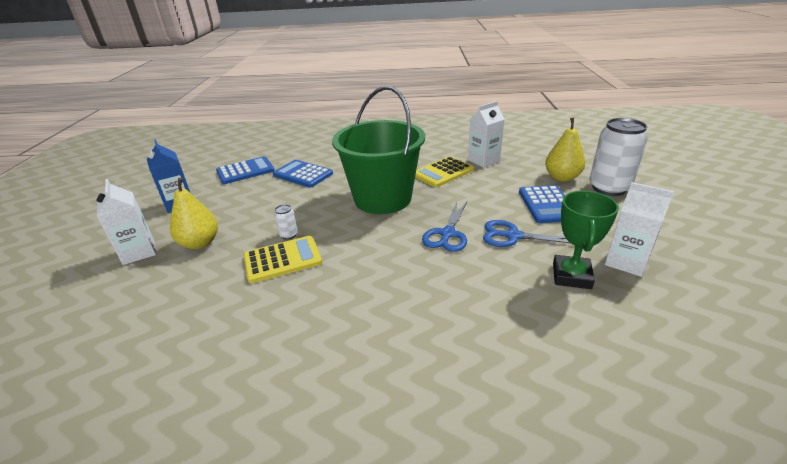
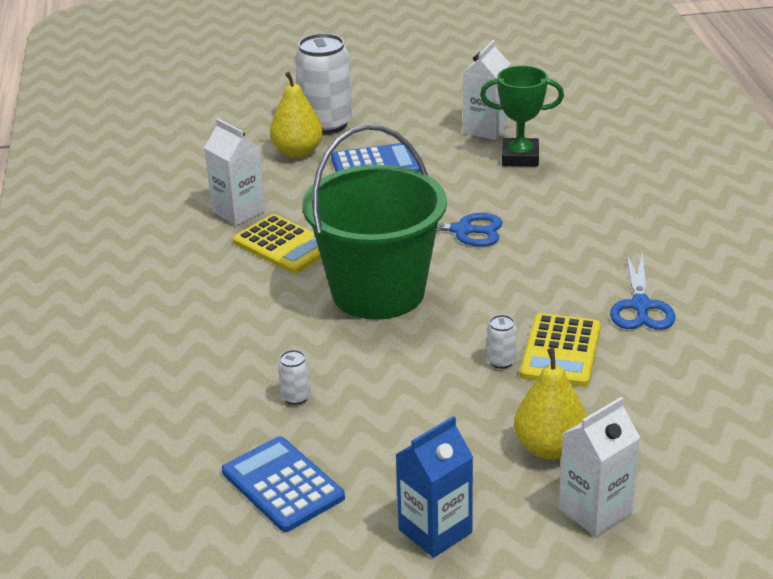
camera: 100 degrees left, 0 degrees up
(282, 260) = (560, 351): yellow calculator -> yellow calculator turned 135 degrees counterclockwise
(303, 174) = (296, 397): blue calculator -> white can
(513, 236) = (455, 187): blue scissors -> blue scissors (640, 306)

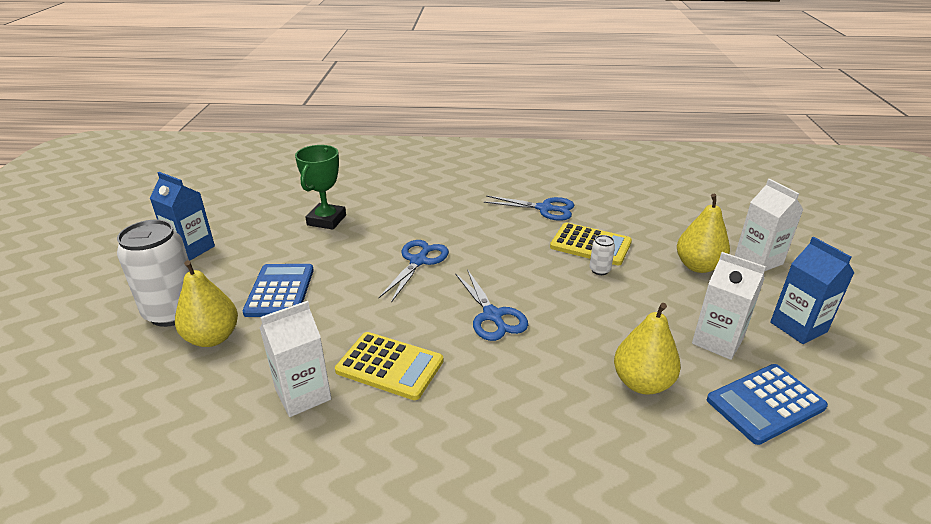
camera: 80 degrees left, 0 degrees up
(284, 245) = (389, 366): yellow calculator -> yellow calculator turned 60 degrees clockwise
(296, 397) = (642, 383): white can -> yellow pear
(378, 292) = (492, 316): green bucket -> blue scissors
(426, 102) = (191, 249): none -> blue carton
(486, 129) = (269, 228): white carton -> white carton (717, 341)

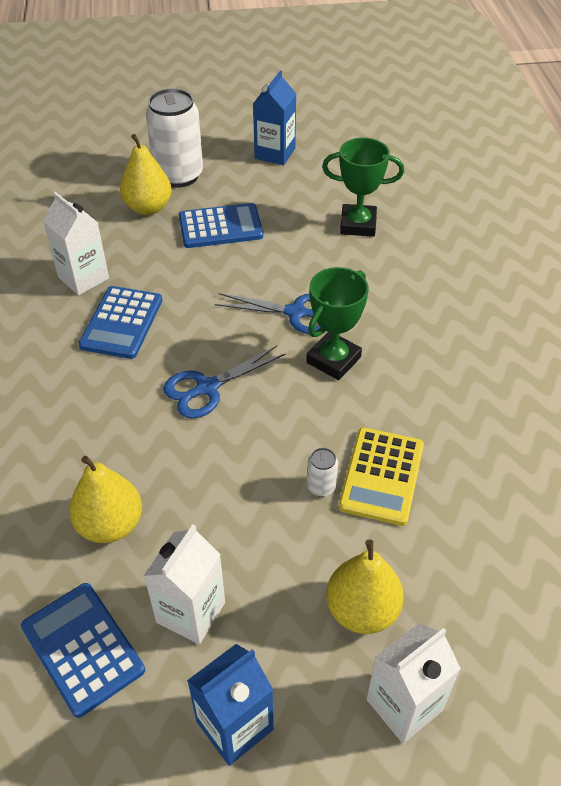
camera: 80 degrees right, 15 degrees up
(389, 366) = (122, 323): yellow calculator -> blue calculator
(477, 250) = (333, 360): none -> green trophy
(544, 209) = (464, 420): blue scissors -> none

